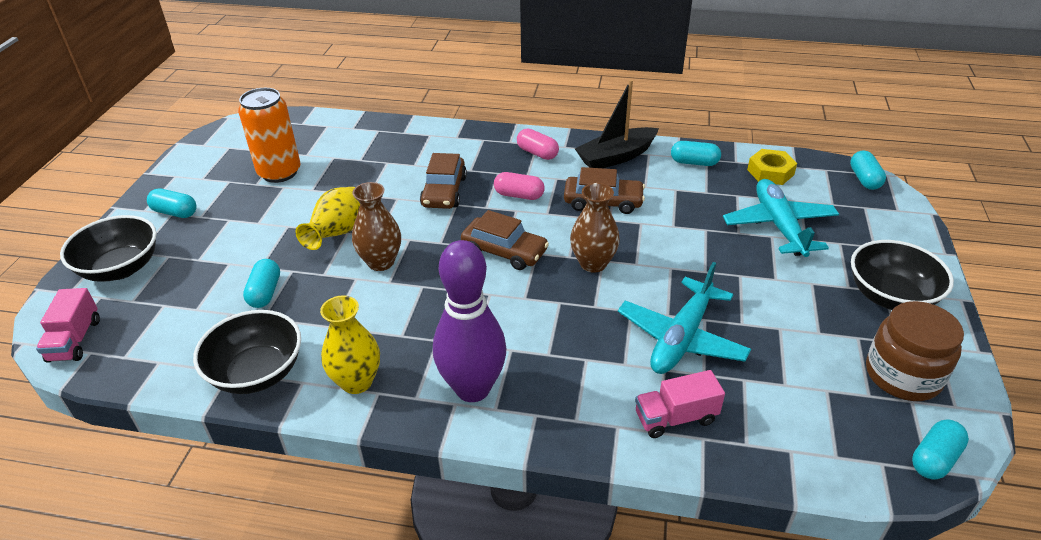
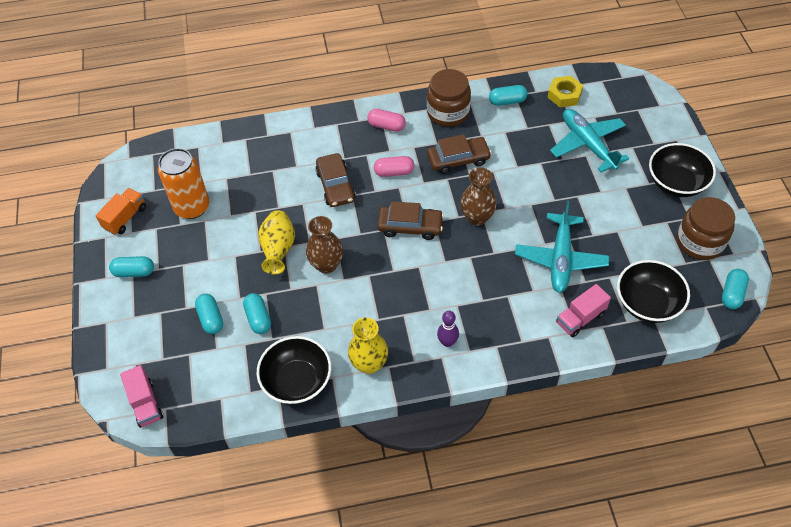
camera: 20 degrees left, 15 degrees up
(121, 268) = (131, 335): black bowl -> black bowl (647, 303)
(208, 165) = (125, 218): none -> orange truck
(473, 389) = (447, 342): purple bowling pin -> purple bowling pin, size x0.45
(616, 157) = (448, 112): black boat -> brown jar
(864, 179) = (630, 83): turquoise capsule -> turquoise capsule (211, 319)

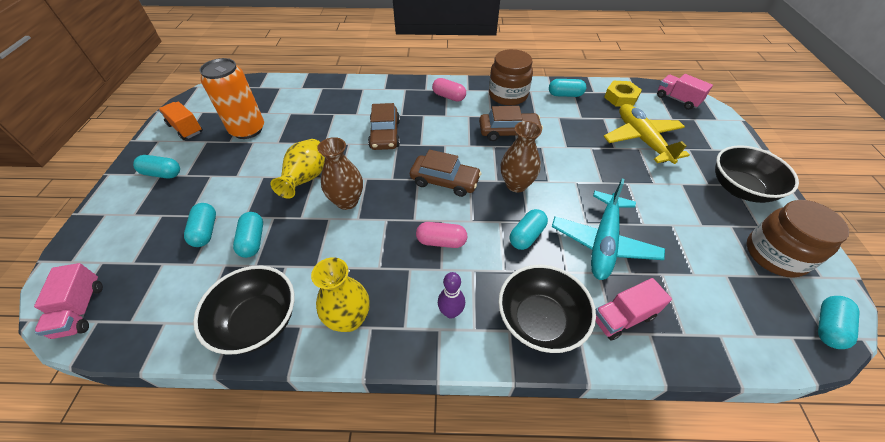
camera: 10 degrees right, 5 degrees down
(125, 218) = (186, 128): orange truck -> orange truck turned 90 degrees counterclockwise
(394, 172) = (444, 132): pink capsule -> pink capsule (441, 241)
(495, 266) = (527, 236): none -> turquoise capsule
(587, 144) = (641, 139): turquoise plane -> yellow plane
(621, 87) = (677, 100): none -> pink truck
(647, 303) = (711, 316): black bowl -> black bowl (539, 320)

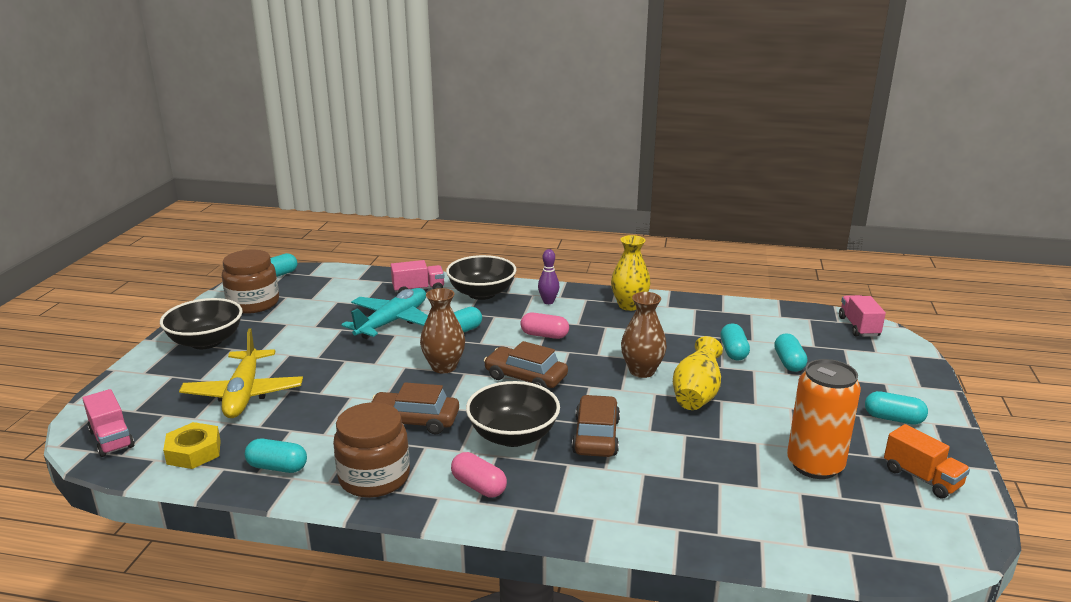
camera: 170 degrees left, 25 degrees down
(258, 322) = (702, 310): black bowl -> black bowl (513, 435)

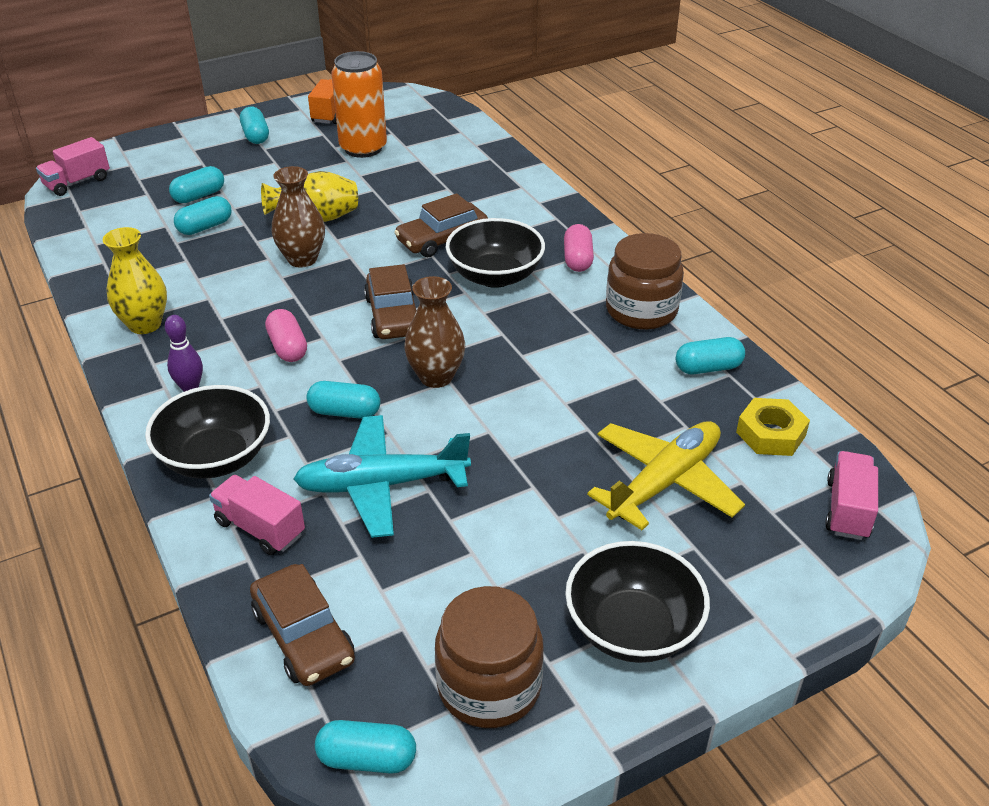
camera: 130 degrees left, 15 degrees up
(277, 467) = (708, 368): turquoise capsule -> turquoise capsule turned 75 degrees counterclockwise
(414, 421) = (547, 338): brown car -> brown car (303, 636)

